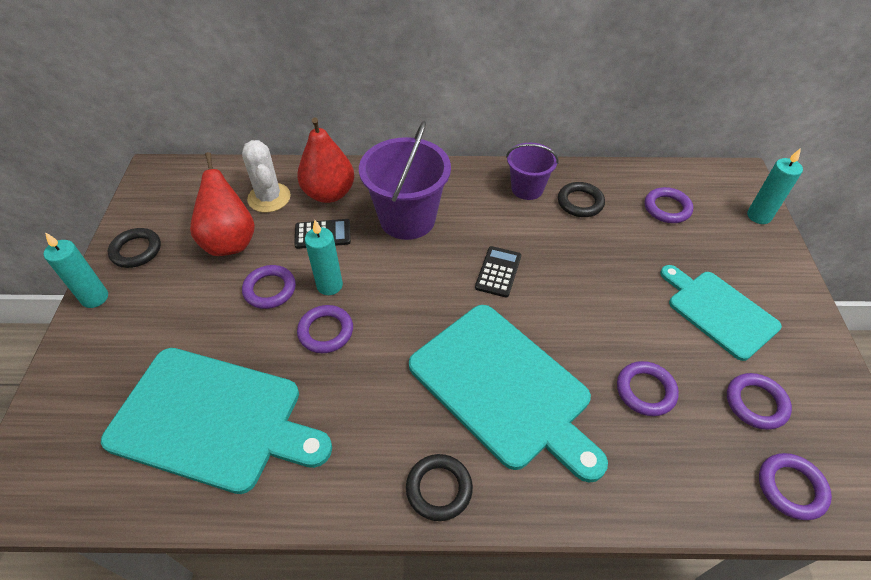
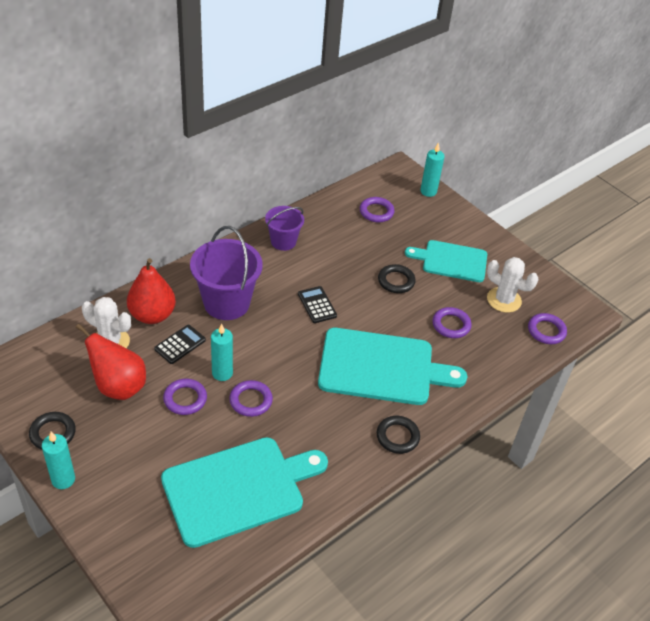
camera: 45 degrees left, 5 degrees down
(580, 202) = (324, 234): black ring -> black ring (396, 281)
(756, 403) = (504, 300): purple ring -> white cactus

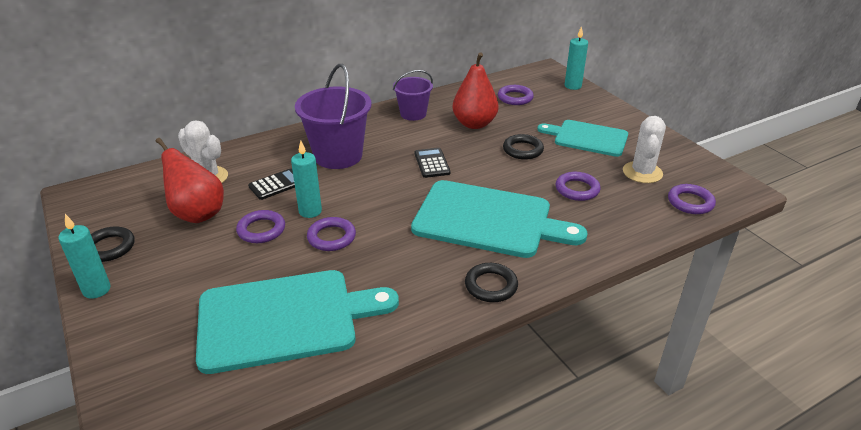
camera: 15 degrees right, 10 degrees down
(152, 315) = (259, 160): red pear -> red pear (474, 124)
(504, 300) = (642, 172): white cactus -> white cactus turned 60 degrees clockwise

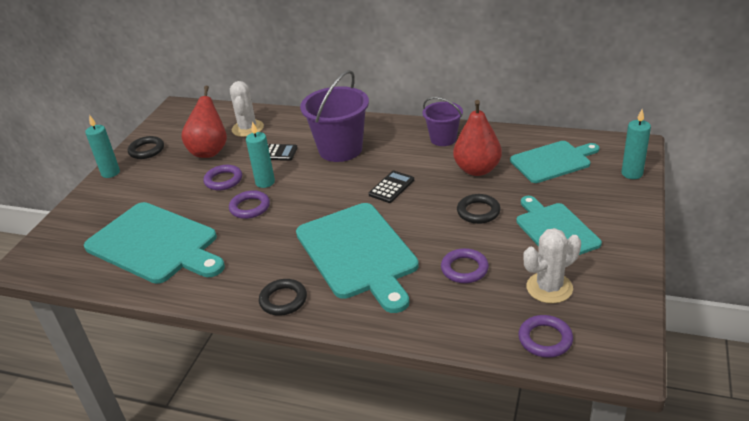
camera: 50 degrees right, 0 degrees up
(515, 98) = (553, 161): purple ring -> turquoise cutting board

